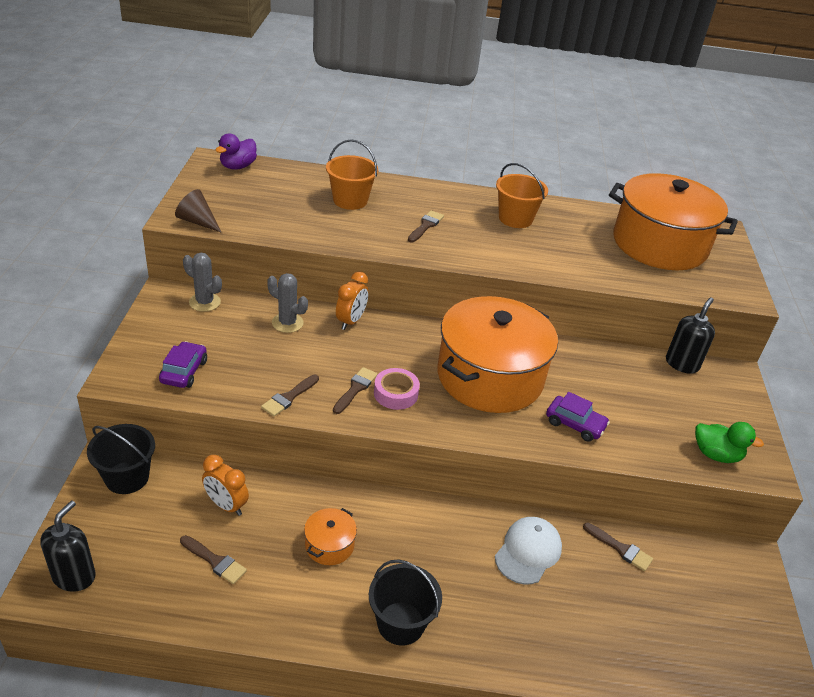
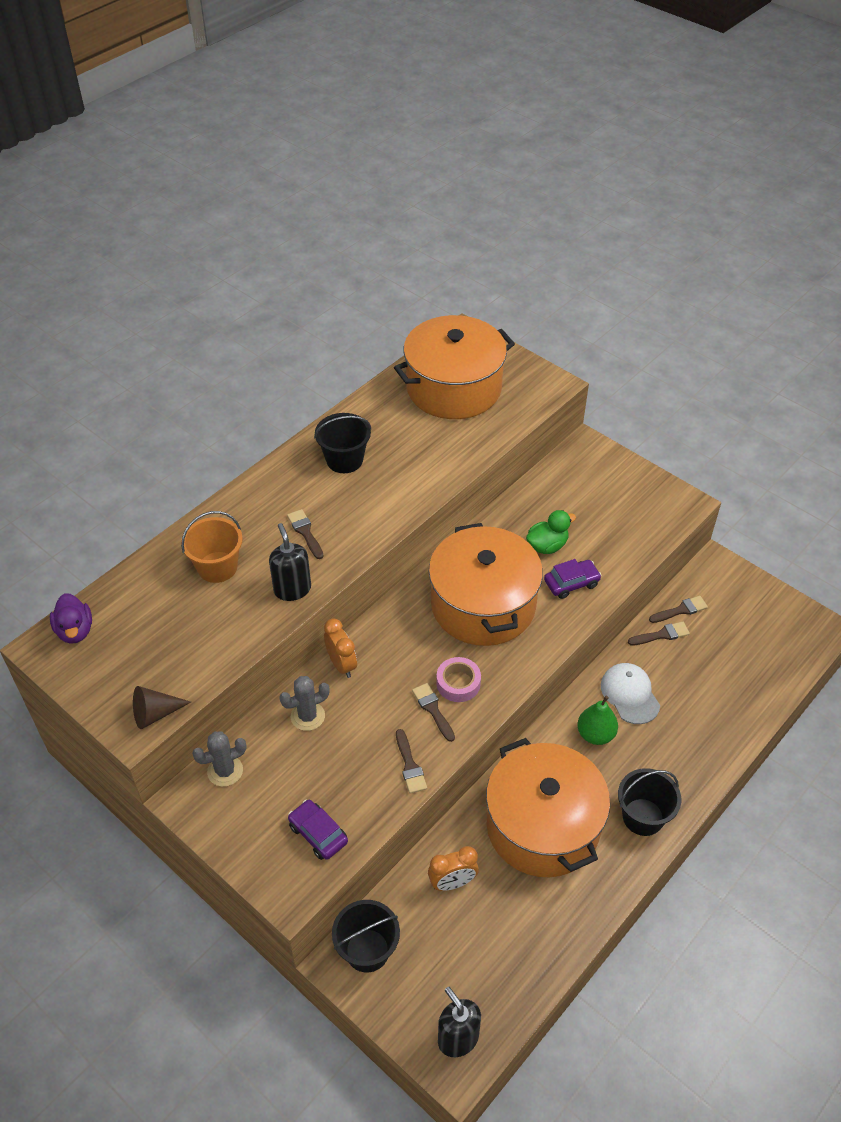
camera: 50 degrees left, 10 degrees up
(215, 561) = (508, 919): brown brush -> brown brush (681, 610)
(329, 545) = (542, 826): orange pot -> orange pot, size x2.48
(459, 543) = (595, 734): none -> green pear
(515, 218) = (344, 460): orange bucket -> black bucket
(682, 364) = (554, 470): black soap dispenser -> black soap dispenser (292, 589)
(716, 454) = (654, 519): green duck -> green duck (547, 546)

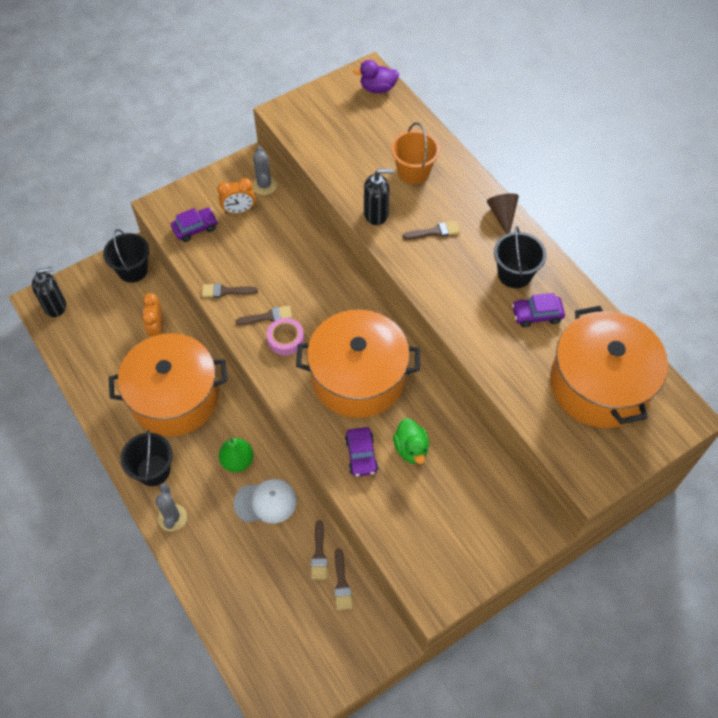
camera: 105 degrees right, 10 degrees up
(155, 714) = (290, 124): brown cone -> brown cone (502, 215)
(307, 716) = (291, 238): grey cactus -> grey cactus (172, 517)
(341, 665) = (330, 266): orange clock -> orange clock (239, 210)
(390, 438) = (536, 314): none -> purple car

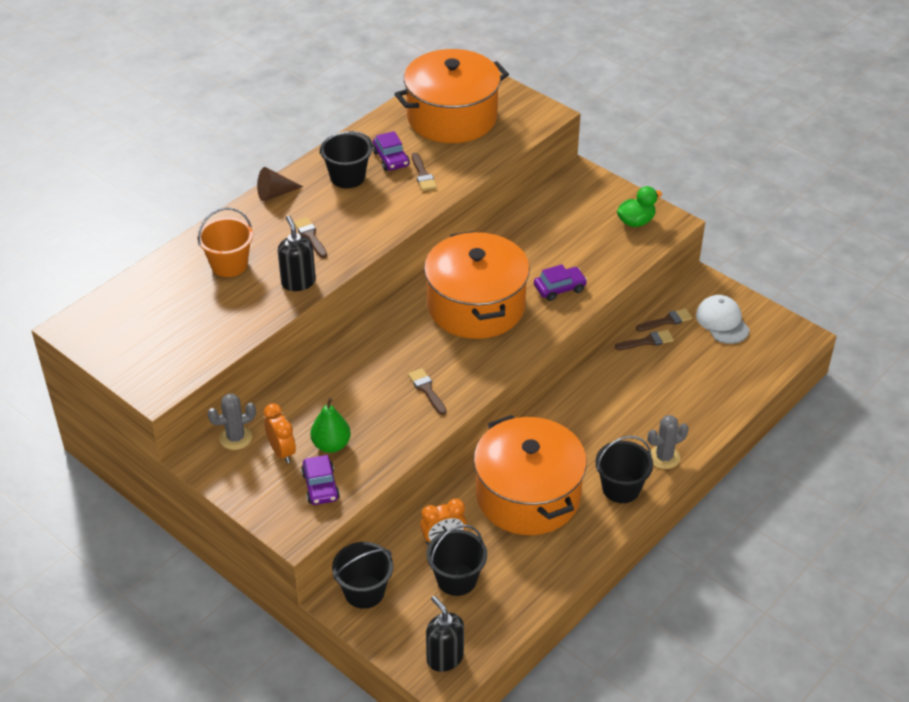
camera: 105 degrees left, 15 degrees down
(117, 328) = (456, 579): none -> black bucket
(195, 228) = (320, 486): purple car -> purple car turned 150 degrees counterclockwise
(225, 291) = (404, 434): brown brush -> brown brush (423, 175)
(237, 461) = (580, 422): green pear -> green pear (331, 445)
(266, 502) = (614, 390): white cap -> white cap (722, 322)
(285, 339) = (451, 369): pink tape -> none
(378, 88) = (100, 315): purple duck -> none
(411, 449) = (538, 257): green duck -> green duck (636, 221)

